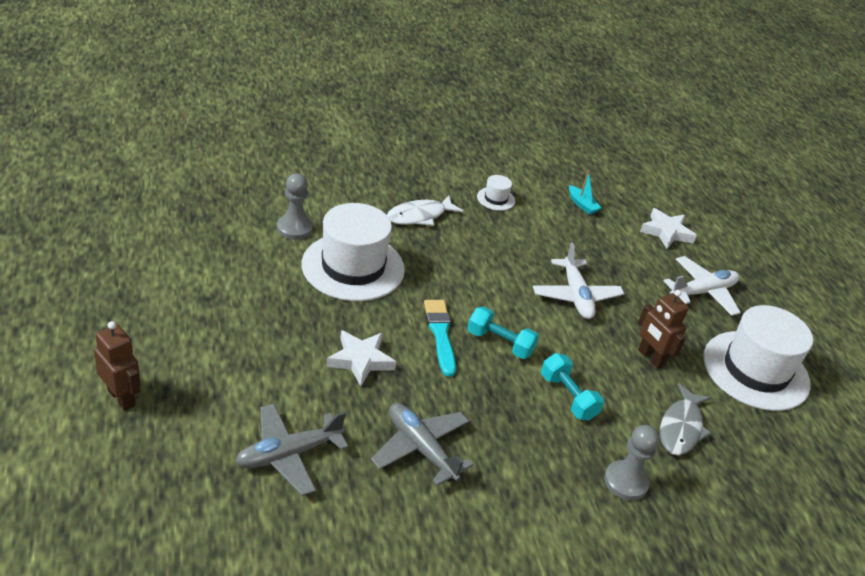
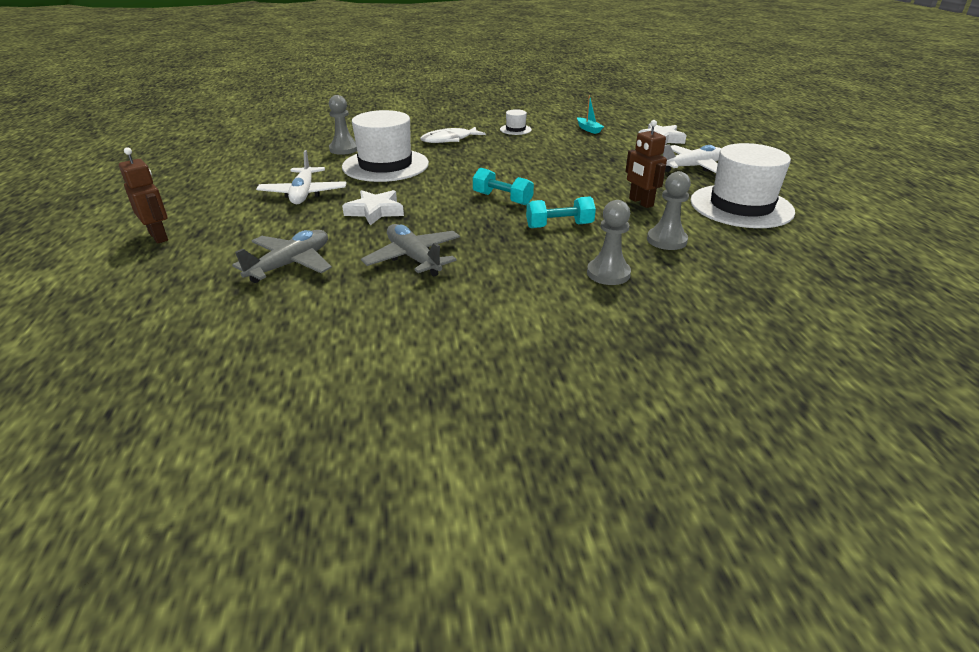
camera: 10 degrees right, 5 degrees down
(289, 454) = (290, 264): grey plane -> grey plane turned 150 degrees clockwise
(440, 334) = (450, 196): turquoise brush -> none
(568, 397) = (559, 226): turquoise dumbbell -> turquoise dumbbell turned 75 degrees counterclockwise
(575, 296) = (575, 173): white plane -> white plane (303, 194)
(681, 428) = (666, 240): grey fish -> grey pawn

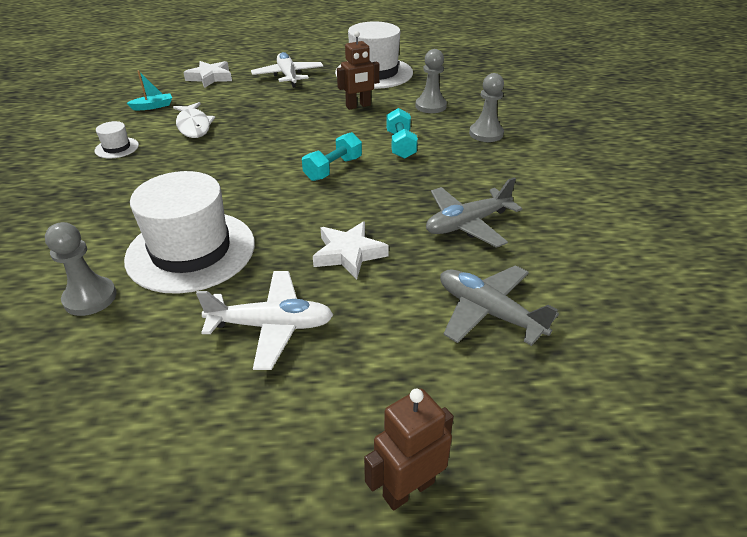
camera: 85 degrees left, 5 degrees up
(449, 140) = (119, 197): white fish -> white fish (194, 126)

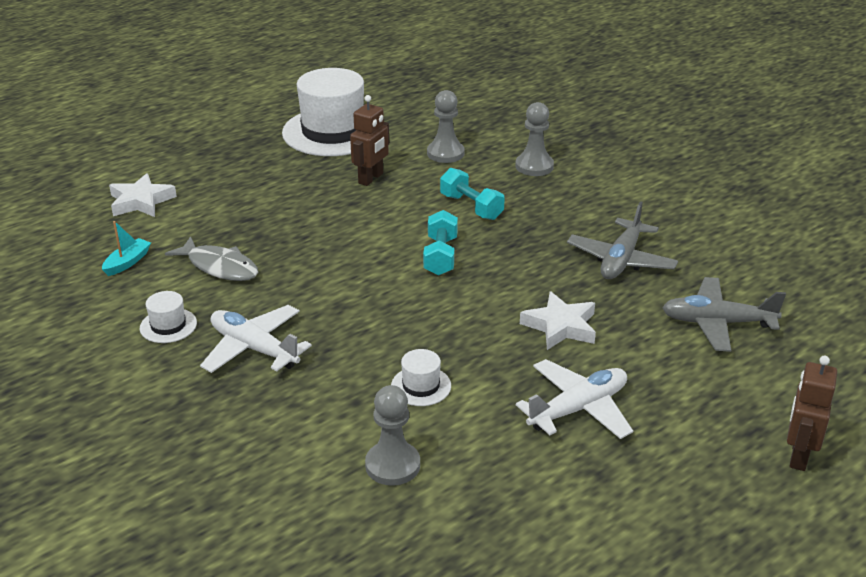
camera: 35 degrees left, 5 degrees down
(191, 251) = (421, 386): white hat -> white hat, size x0.43
(194, 126) = (219, 267): white fish -> grey fish
(288, 76) = (238, 168): white plane -> white plane (254, 348)

